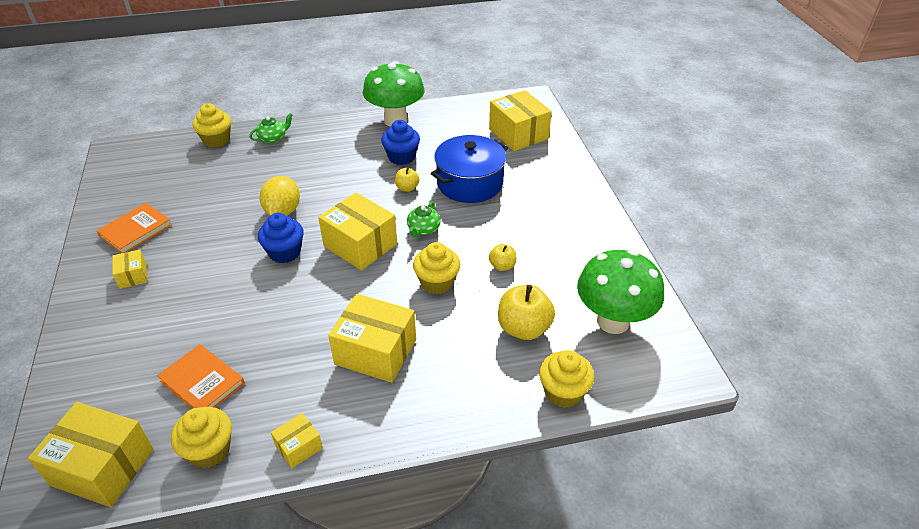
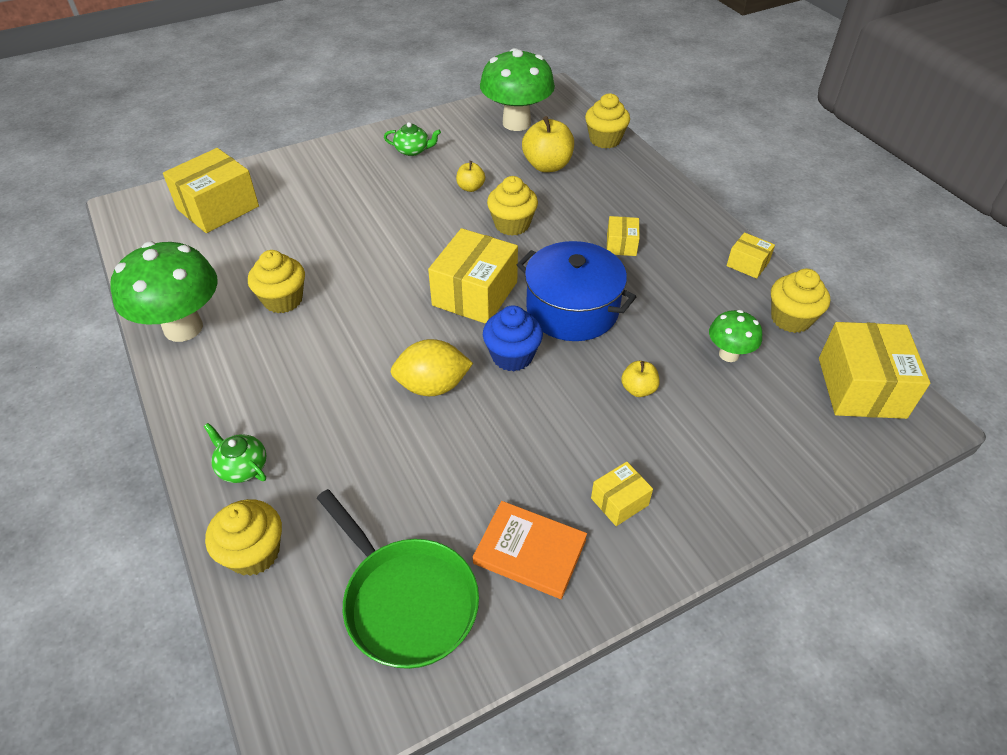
camera: 105 degrees left, 5 degrees up
(149, 183) = (406, 600): none -> green pan
(202, 382) = (728, 354): orange book -> green mushroom
(375, 351) = (621, 245): yellow box -> yellow box, size x0.50
(401, 157) = (283, 300): blue cupcake -> yellow cupcake
(407, 188) = (353, 280): yellow apple -> yellow apple (638, 389)
(423, 229) = (430, 250): green teapot -> green teapot (413, 150)
(470, 183) = (333, 230): blue pot -> blue pot (572, 309)

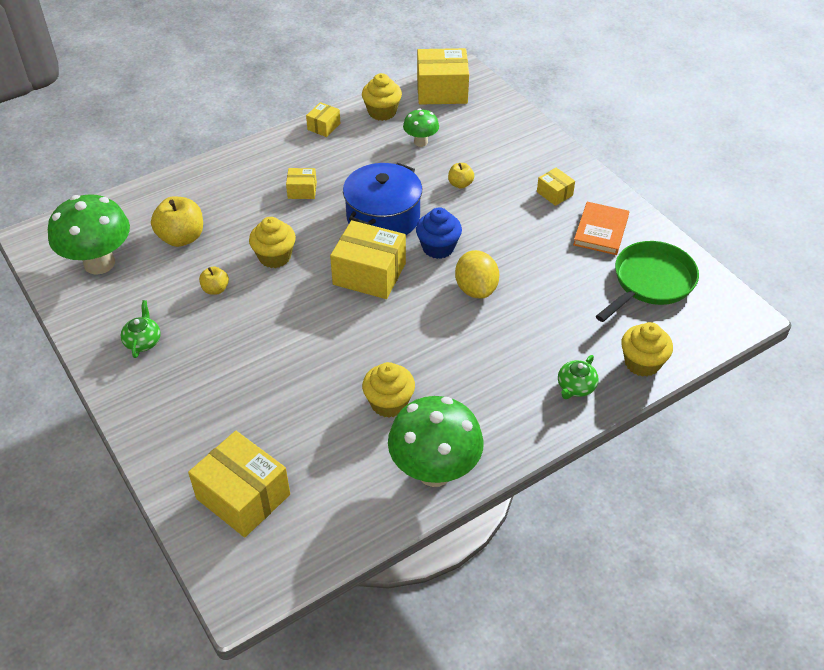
camera: 95 degrees left, 0 degrees up
(605, 140) = (140, 200): yellow cupcake -> none

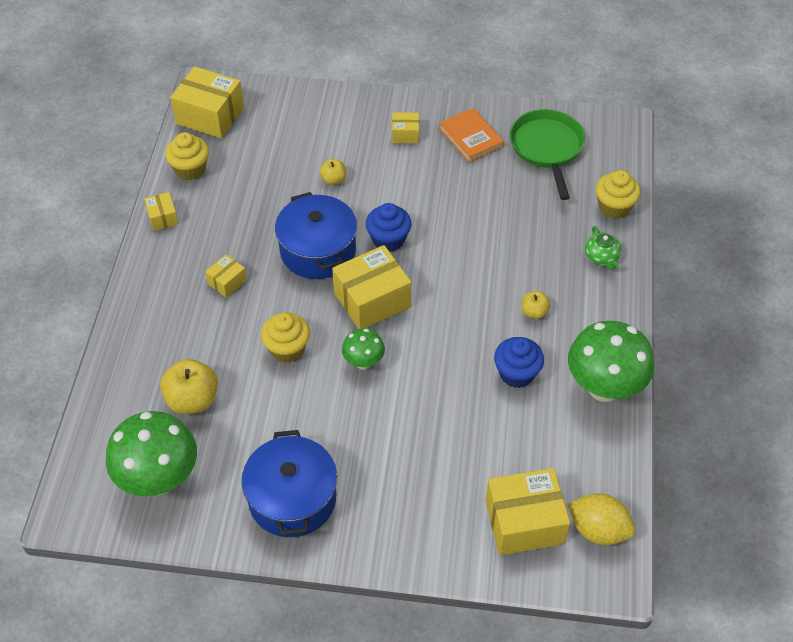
camera: 50 degrees left, 5 degrees up
(143, 341) = (292, 498): green teapot -> blue pot
(215, 289) = (283, 412): yellow apple -> yellow apple (534, 312)
(389, 403) = (516, 373): yellow cupcake -> blue cupcake
(421, 142) = (256, 170): green mushroom -> green mushroom (363, 362)
(442, 91) = (210, 116): yellow box -> yellow box turned 75 degrees clockwise
(476, 289) = (455, 247): yellow lemon -> yellow lemon (598, 530)

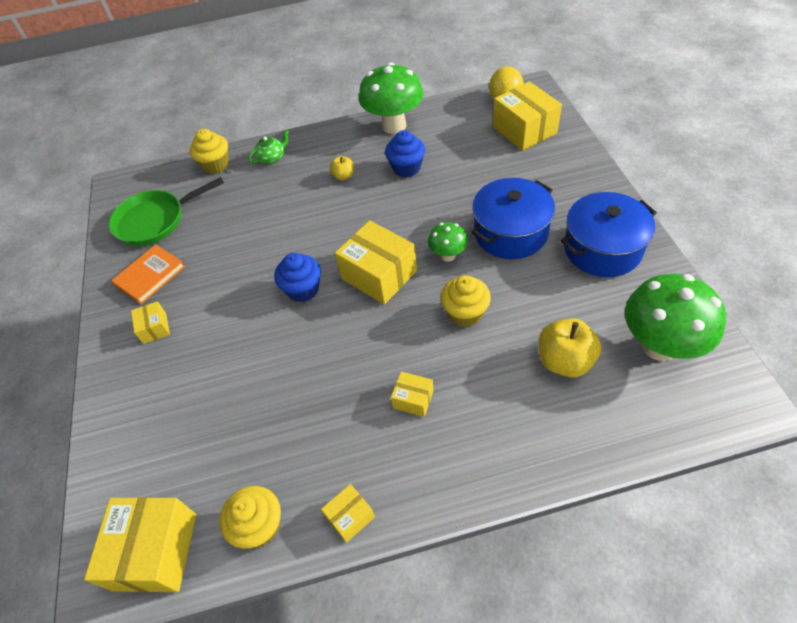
camera: 105 degrees left, 0 degrees up
(318, 250) = (338, 338): blue pot -> blue pot (510, 232)
(333, 180) = (236, 364): yellow apple -> none

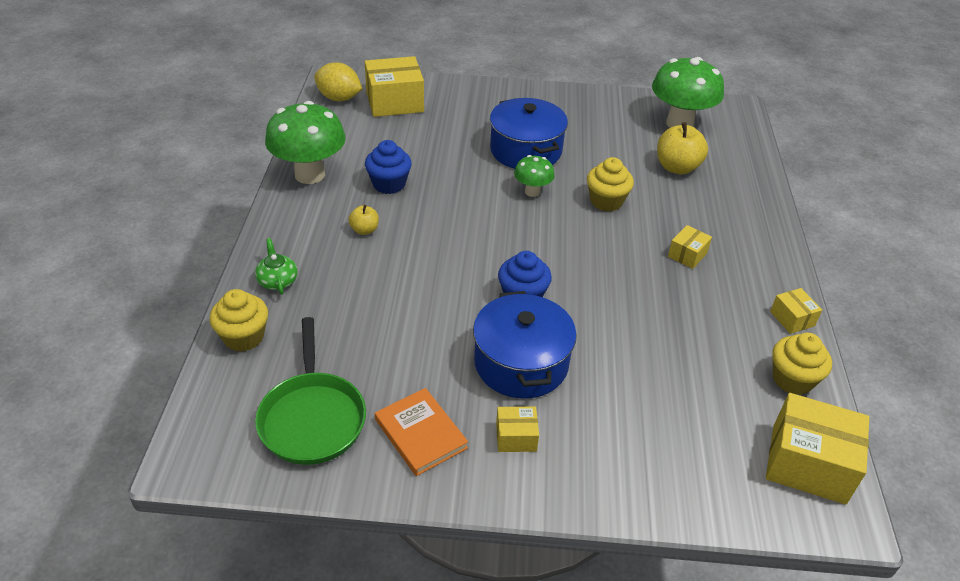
camera: 80 degrees left, 10 degrees down
(379, 275) = (532, 239): yellow box -> none
(602, 249) = (573, 114): blue pot -> blue pot (521, 363)

